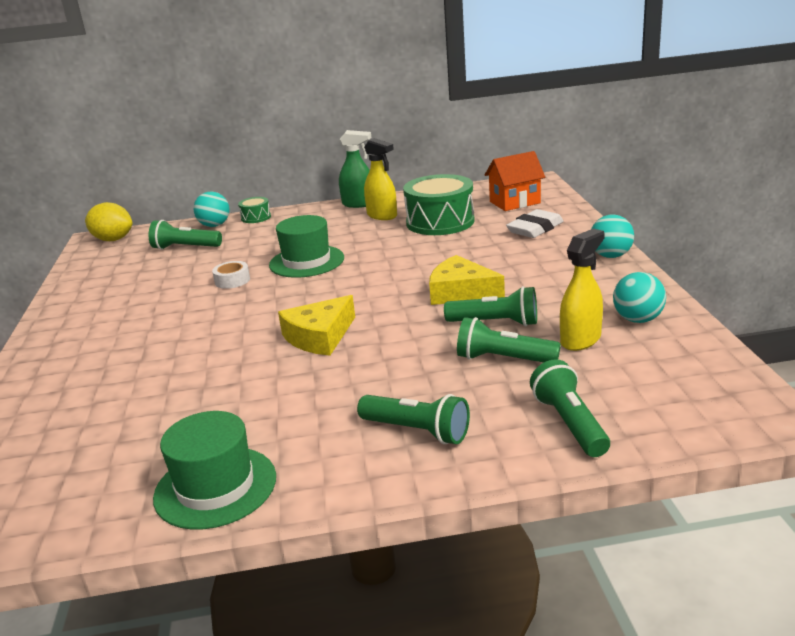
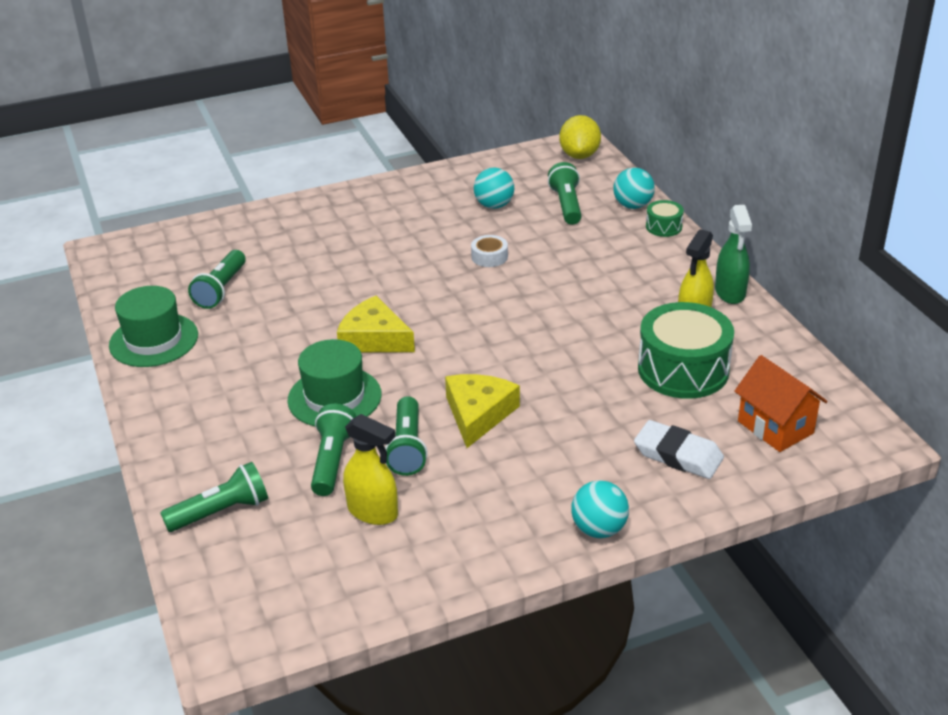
camera: 75 degrees right, 10 degrees up
(306, 261) = (543, 292): green hat -> green hat (334, 397)
(417, 431) = (215, 424): green flashlight -> green flashlight (221, 289)
(638, 319) = (421, 555): turquoise ball -> turquoise ball (494, 205)

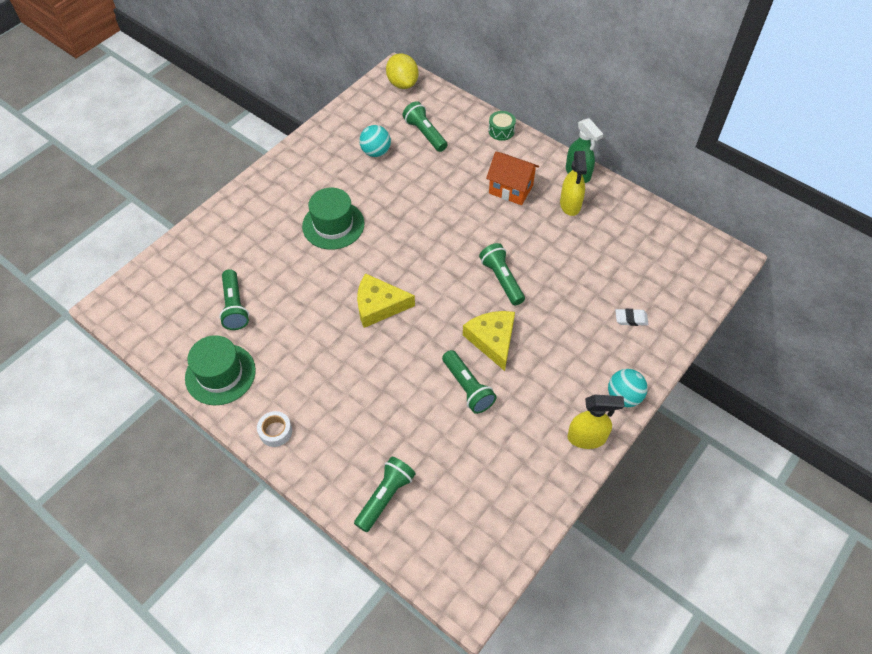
camera: 30 degrees left, 20 degrees up
(332, 461) = (427, 421): green flashlight -> green flashlight (501, 279)
(334, 397) = (389, 368): green hat -> green hat (333, 225)
(373, 512) = (483, 449): yellow spray bottle -> yellow spray bottle (587, 438)
(489, 257) = (405, 201): white tape -> white tape (275, 431)
(632, 205) = (469, 119): turquoise ball -> none
(678, 455) = (631, 319): white eraser -> white eraser, size x0.59
(683, 369) = (591, 249): green drum -> none
(775, 427) = (670, 273): orange house -> orange house (511, 189)

